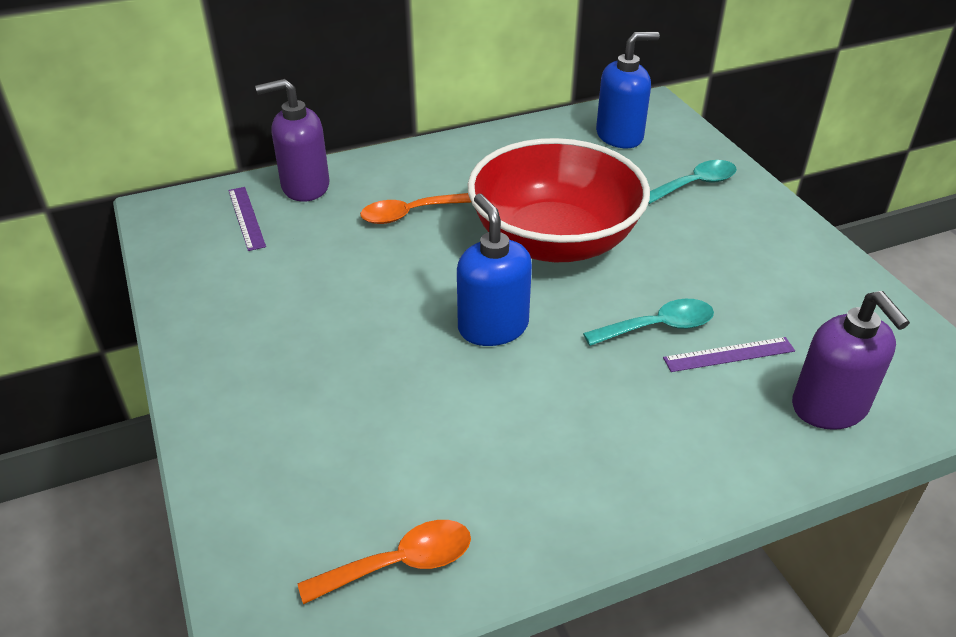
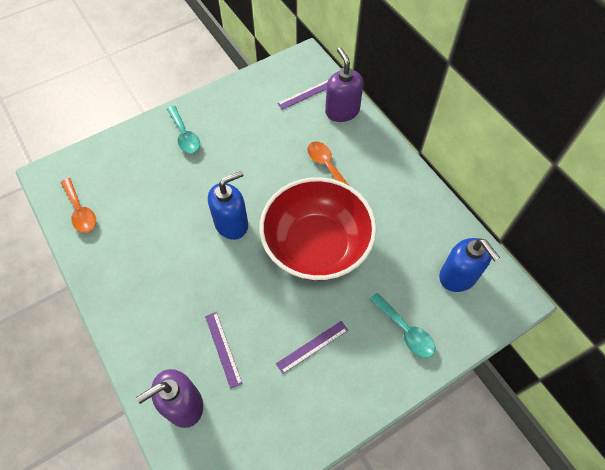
camera: 80 degrees right, 20 degrees up
(658, 327) = (243, 309): turquoise spoon -> turquoise spoon (185, 135)
(721, 263) = (312, 346): none -> purple ruler

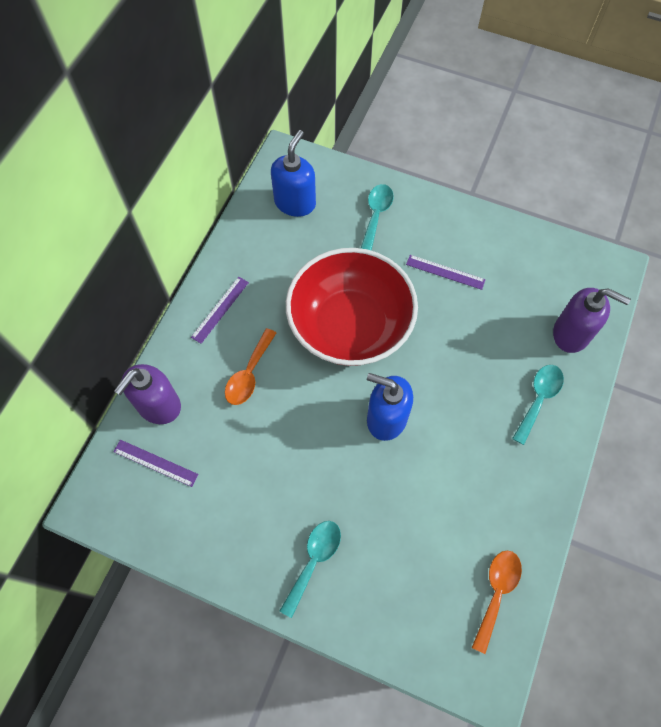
camera: 125 degrees left, 5 degrees up
(159, 332) = (538, 399): none -> turquoise spoon
(223, 349) = (505, 337): purple ruler -> purple ruler (220, 309)

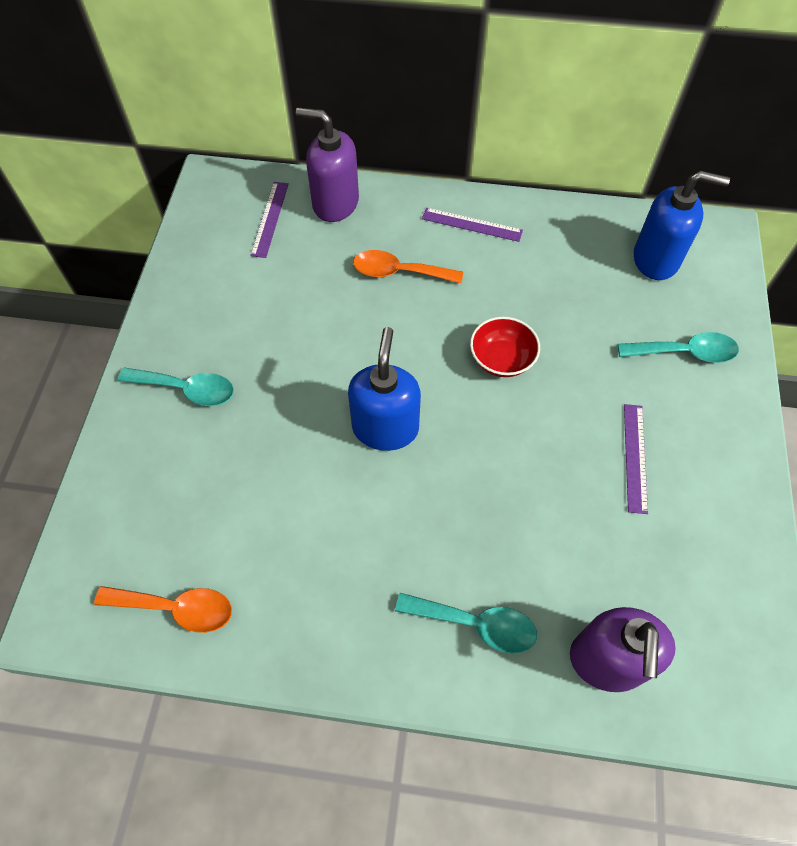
camera: 75 degrees right, 5 degrees down
(350, 326) = (501, 359): red bowl -> red bowl, size x0.40

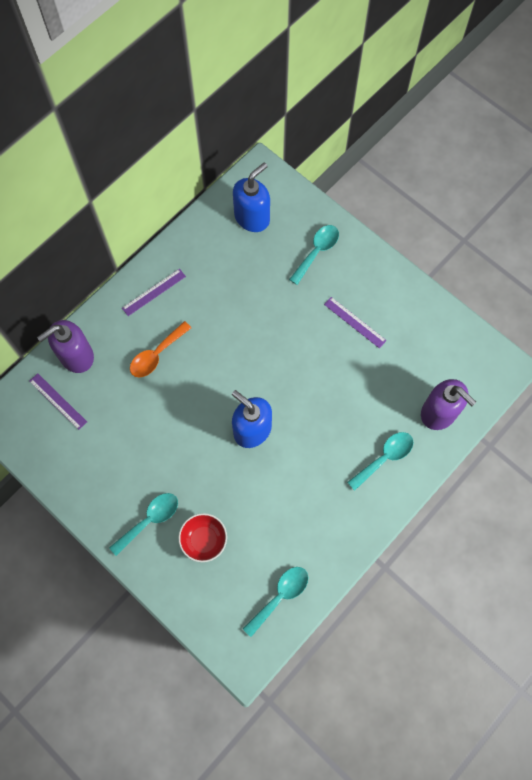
camera: 55 degrees left, 10 degrees up
(176, 608) = (280, 596): orange spoon -> turquoise spoon
(501, 359) = (254, 342): red bowl -> red bowl (204, 540)

